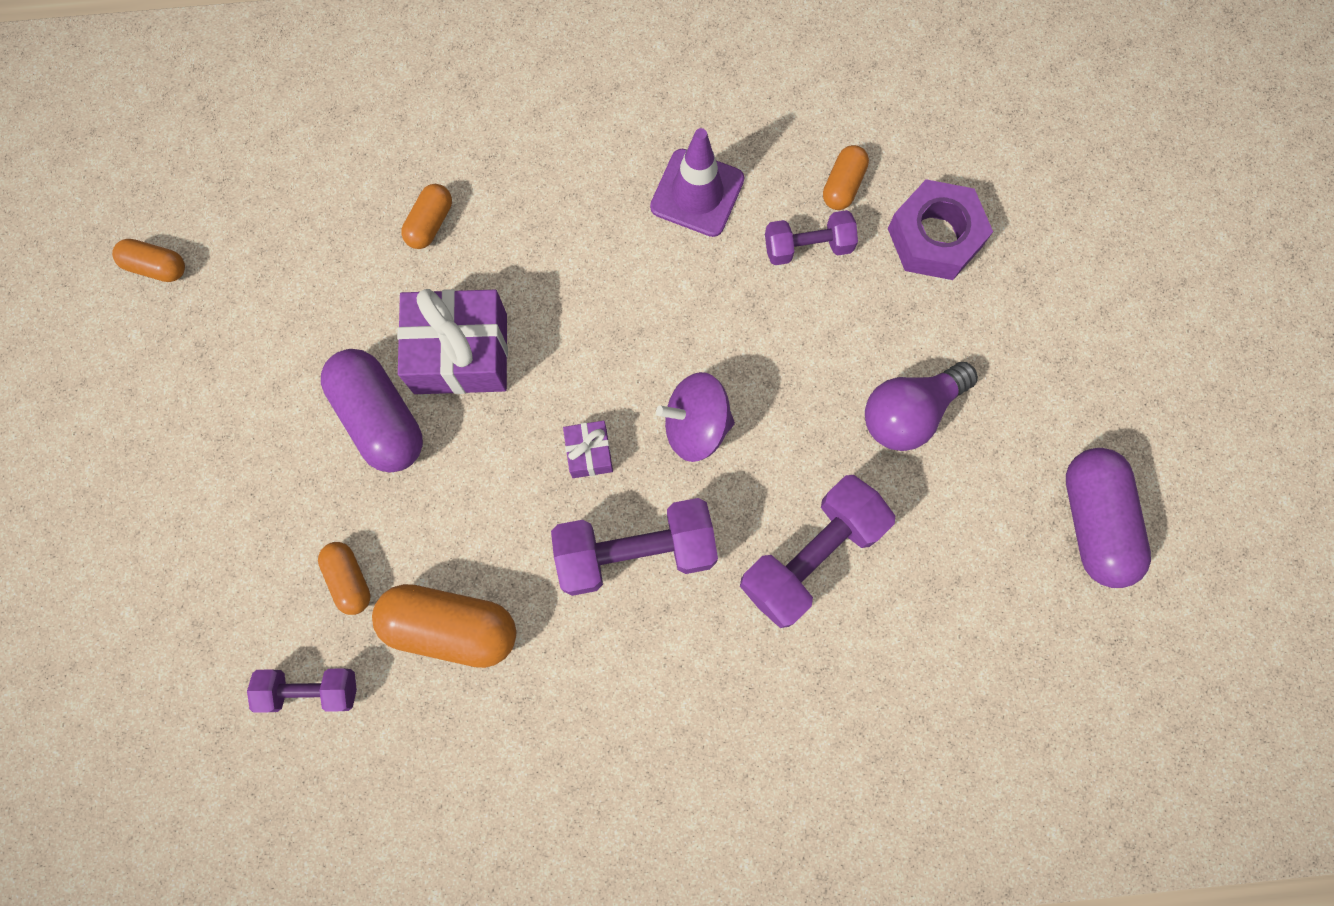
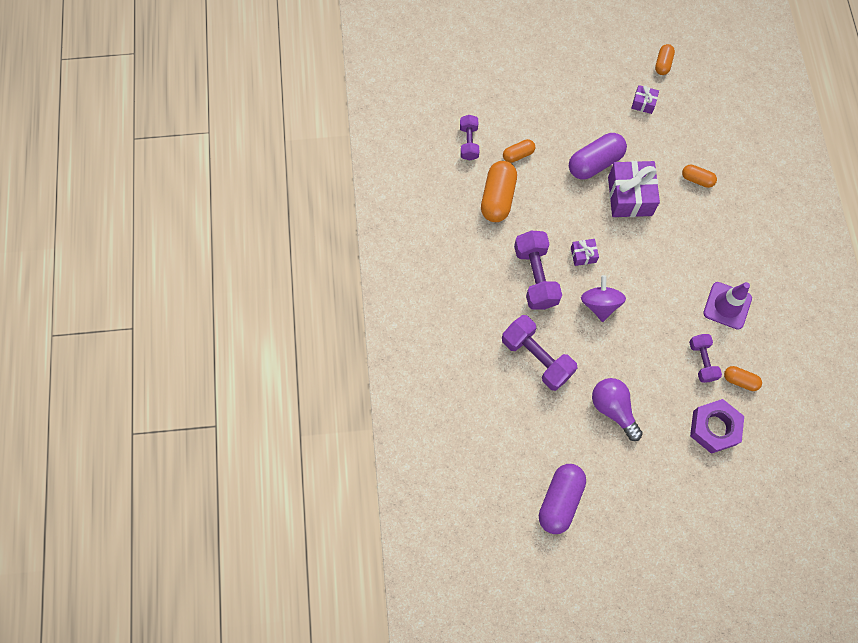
camera: 90 degrees right, 5 degrees down
(247, 312) = (643, 103): none -> purple gift
(1094, 522) = (560, 500): purple capsule -> purple capsule turned 60 degrees counterclockwise

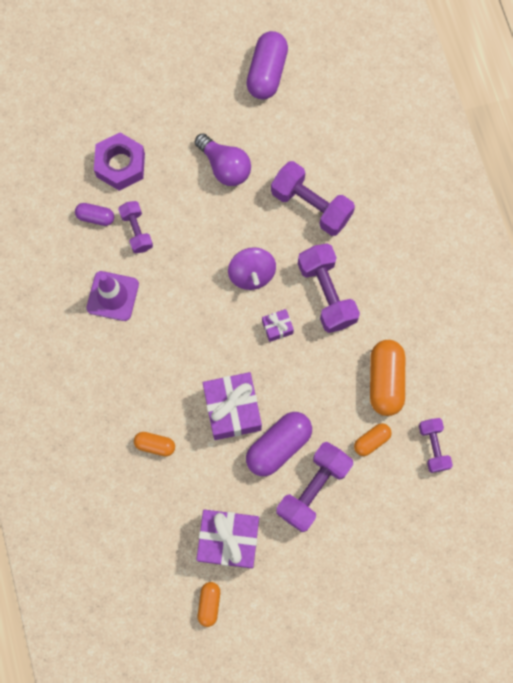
camera: 170 degrees right, 5 degrees up
(571, 128) = (313, 488): none -> purple dumbbell
(643, 103) = (228, 540): purple gift -> purple gift, size x2.06
(740, 380) = (96, 217): orange capsule -> purple capsule

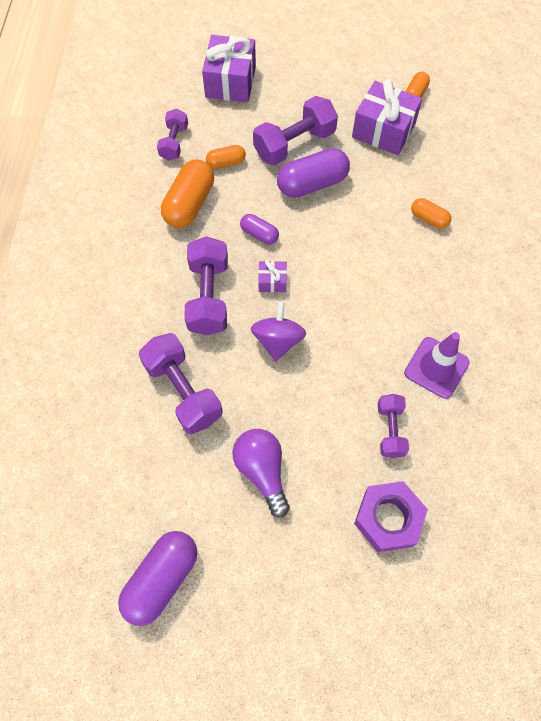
camera: 160 degrees left, 10 degrees down
(96, 217) = (434, 463): purple capsule -> purple capsule (259, 234)
(232, 409) = (344, 225): purple gift -> purple gift (230, 82)

